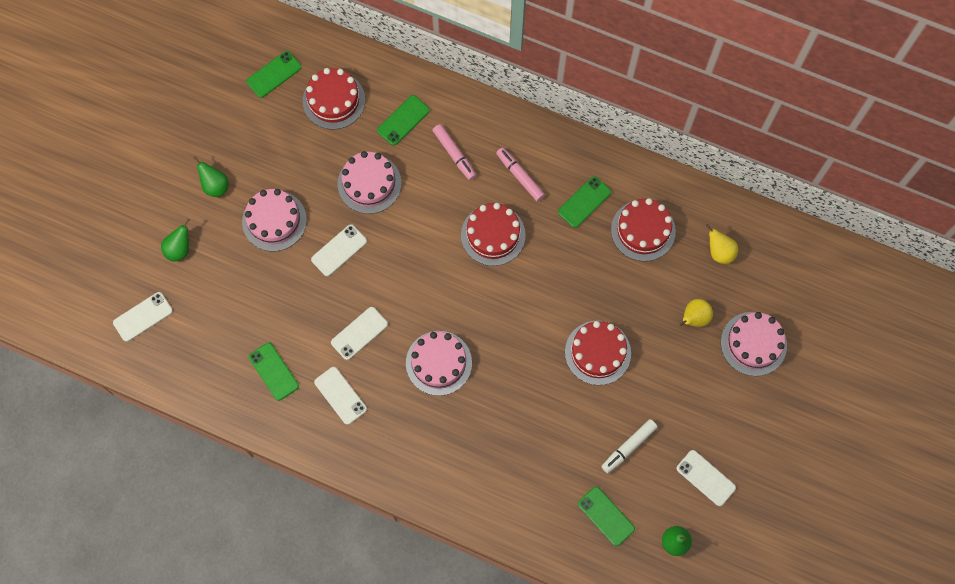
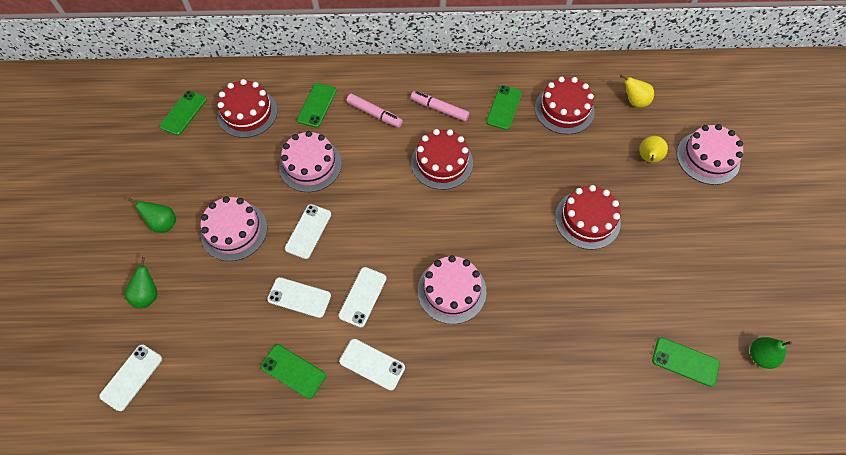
camera: 25 degrees left, 10 degrees down
(628, 447) = (664, 288): white marker -> none
(705, 478) = (746, 285): white phone -> white phone (299, 297)

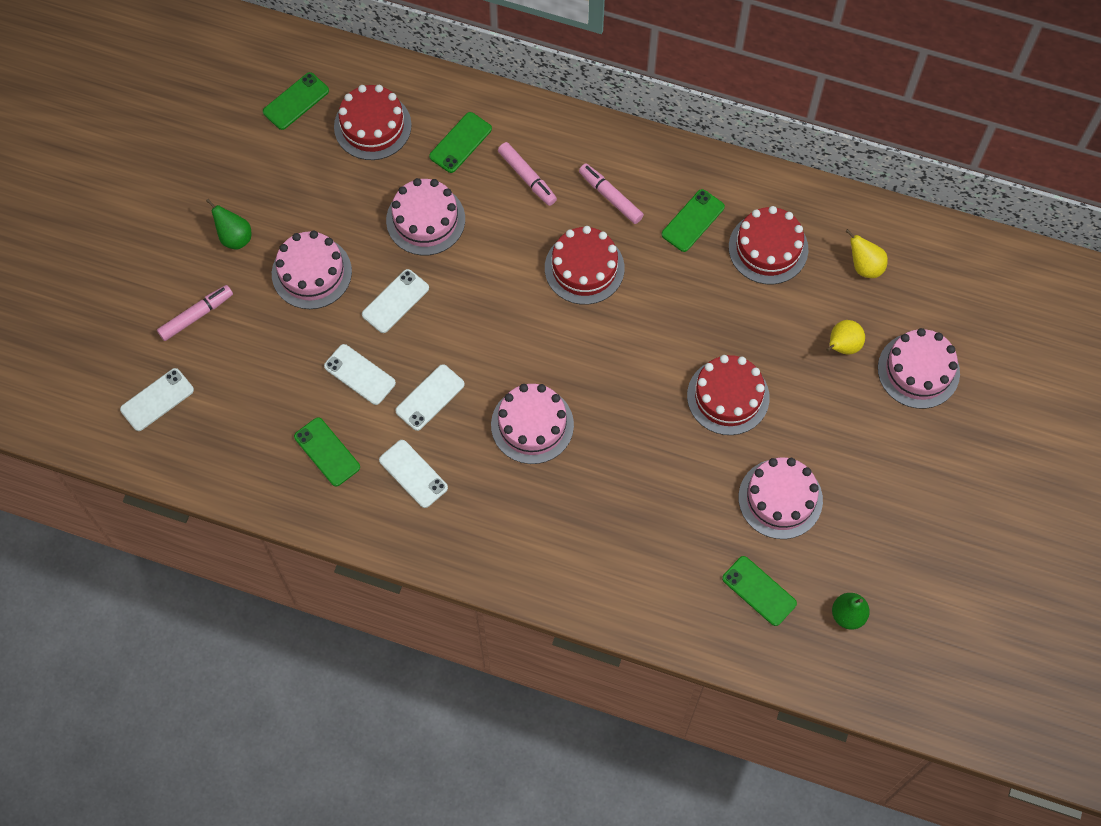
camera: 20 degrees right, 5 degrees up
(148, 295) = (196, 315): green pear -> pink marker
(663, 282) = (780, 499): none -> pink cake

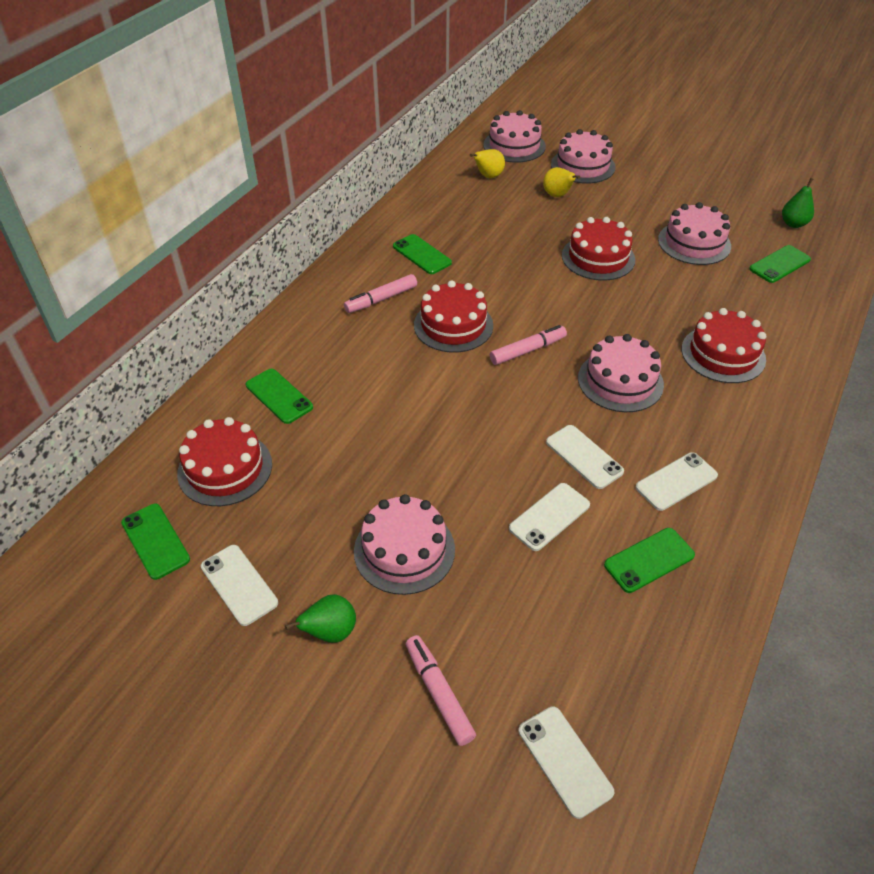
camera: 80 degrees left, 20 degrees down
(395, 301) = (460, 473): white phone -> white phone (239, 584)
(425, 220) = (364, 435): pink cake -> pink cake (514, 146)
(527, 177) = (340, 351): pink marker -> pink marker (527, 350)
(768, 248) = (460, 219): red cake -> red cake (723, 354)

